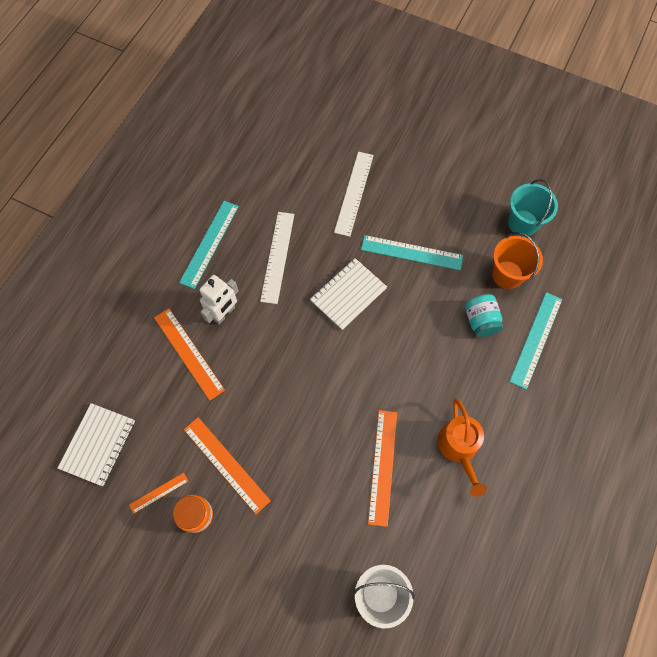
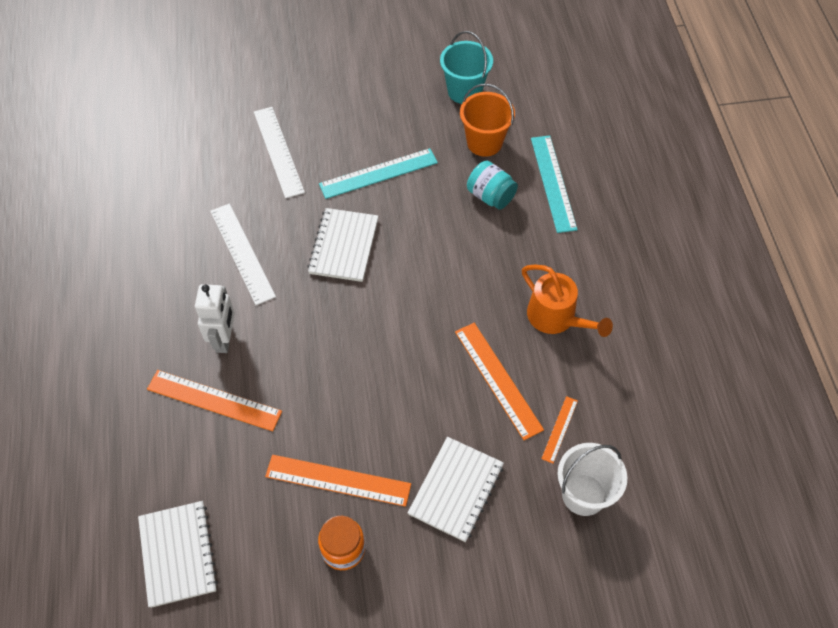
camera: 35 degrees left, 10 degrees down
(159, 492) = (285, 556): orange ruler -> orange ruler (559, 429)
(209, 243) = (156, 282): turquoise ruler -> none
(296, 526) = (456, 489): none -> white notebook

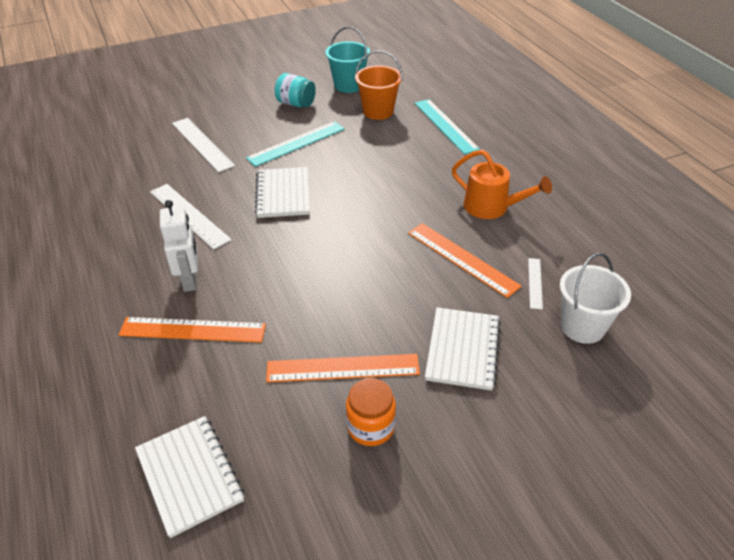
camera: 15 degrees left, 15 degrees down
(490, 196) = (398, 141): turquoise jar -> turquoise jar (296, 103)
(559, 429) = (535, 283): orange ruler -> white ruler

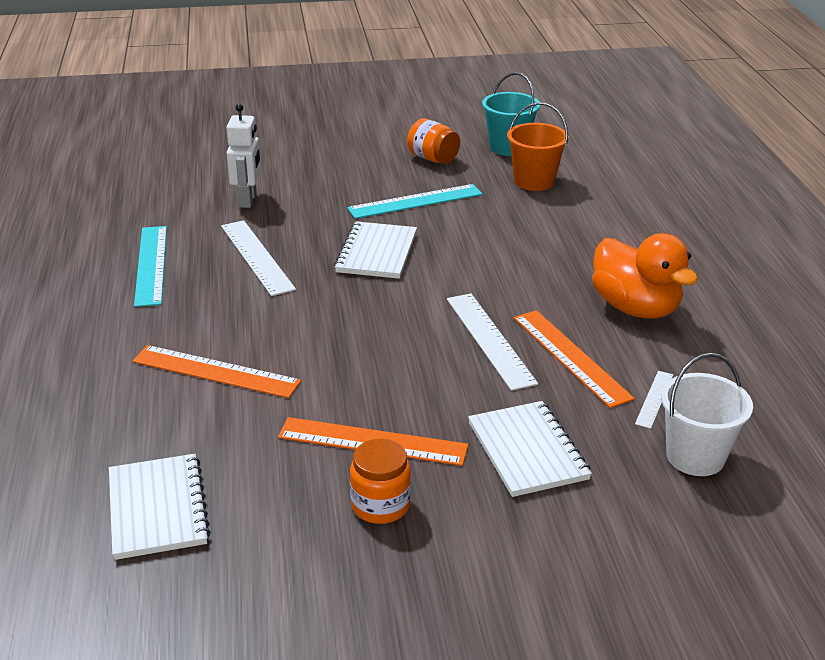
camera: 15 degrees right, 10 degrees down
(190, 280) = (232, 322): white robot -> white robot (248, 200)
(202, 144) = (301, 186): white ruler -> white ruler (489, 340)
(296, 103) = (433, 158): turquoise jar -> orange jar
(445, 125) = (616, 209): turquoise ruler -> turquoise ruler (151, 265)
(462, 349) = (527, 451): white notebook -> white notebook turned 45 degrees counterclockwise
(491, 207) = (635, 308): orange watering can -> orange duck

